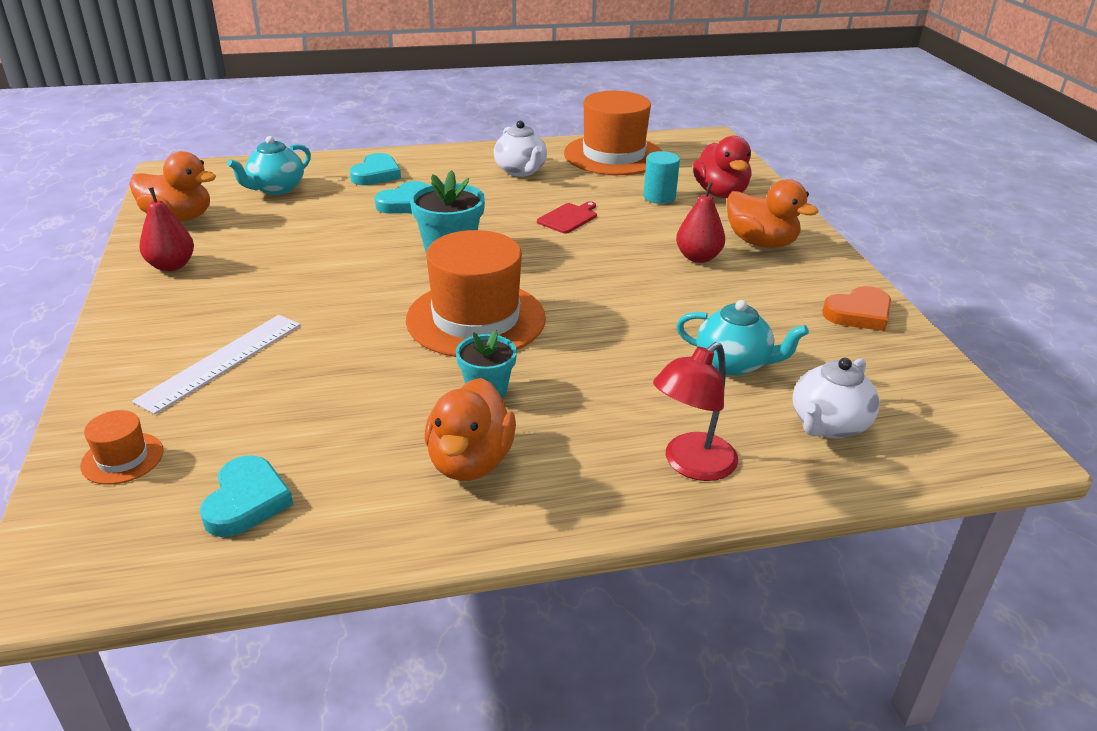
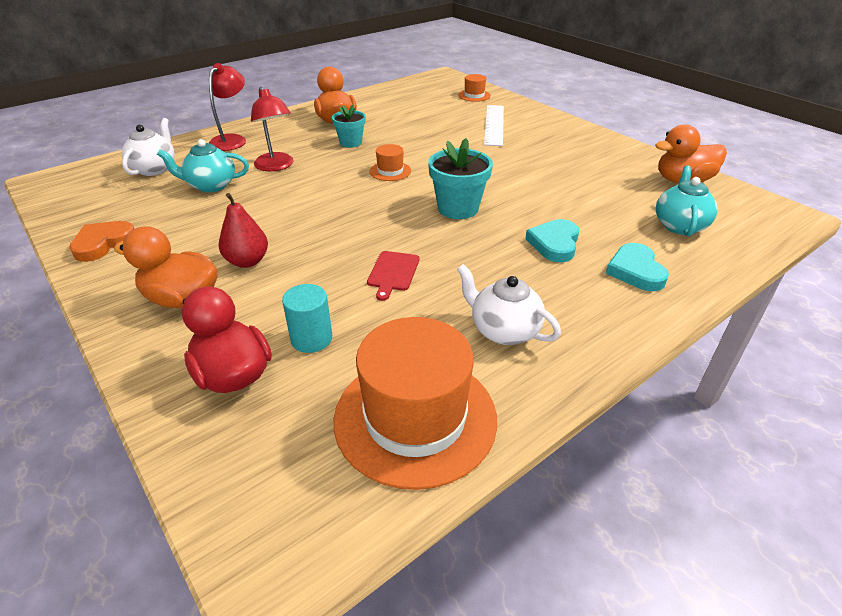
camera: 155 degrees right, 5 degrees up
(171, 266) = (612, 153): red pear -> none
(246, 501) = (410, 97): turquoise heart -> none
(476, 319) = (390, 171): orange hat -> orange hat, size x0.44
(629, 373) = (276, 166): none -> red lamp

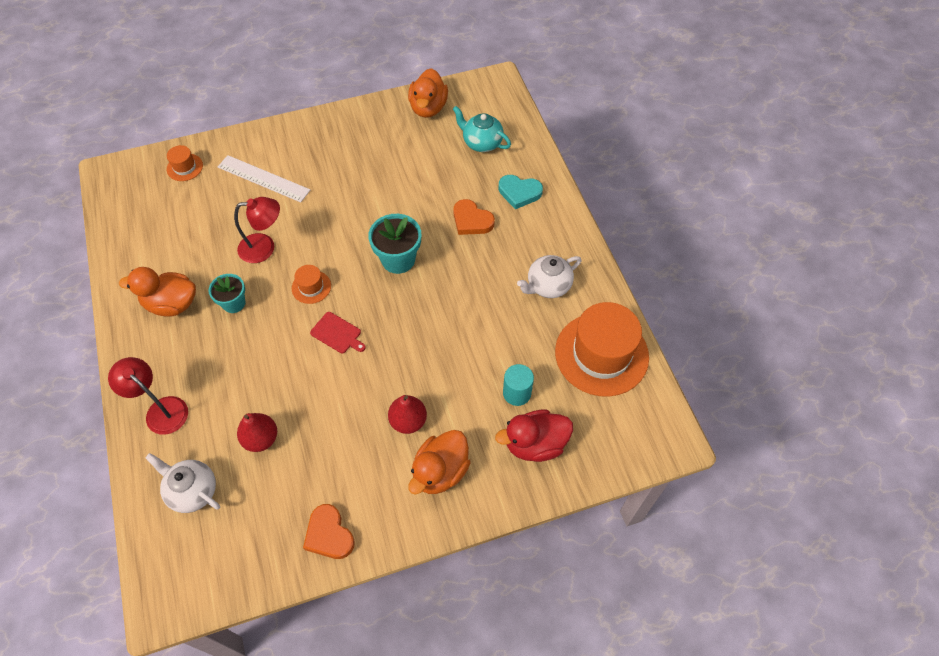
camera: 70 degrees left, 20 degrees up
(211, 185) = (261, 439): turquoise teapot -> red pear
(276, 166) = (250, 376): red lamp -> red lamp (264, 247)
(393, 272) = (464, 327): red cutting board -> red cutting board (337, 333)
(554, 244) = (471, 220): turquoise heart -> orange heart

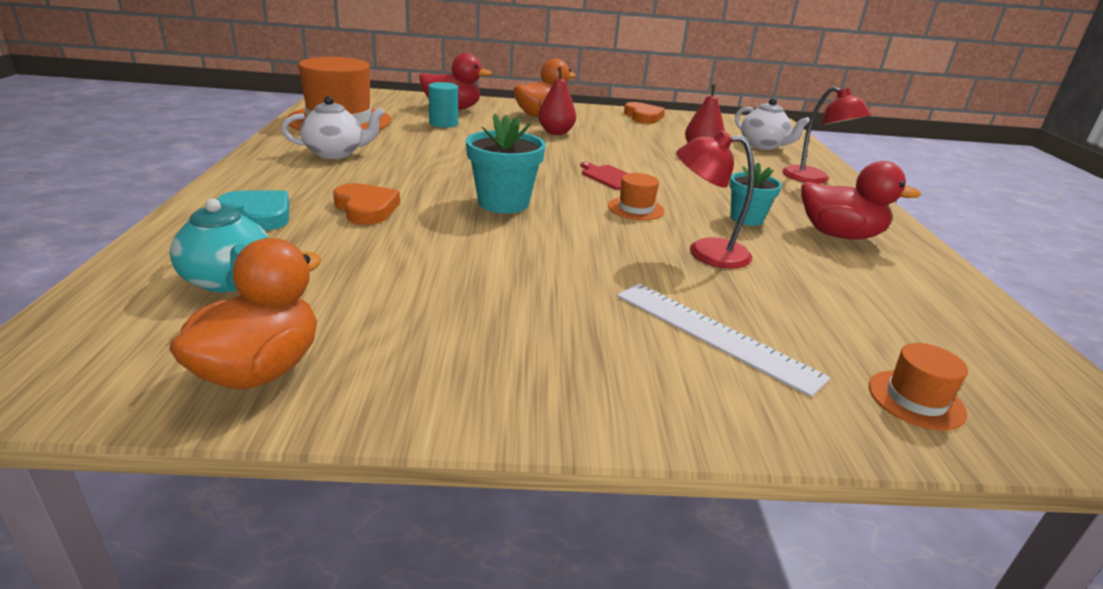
camera: 165 degrees left, 30 degrees down
(172, 304) = (839, 235): orange duck -> red duck

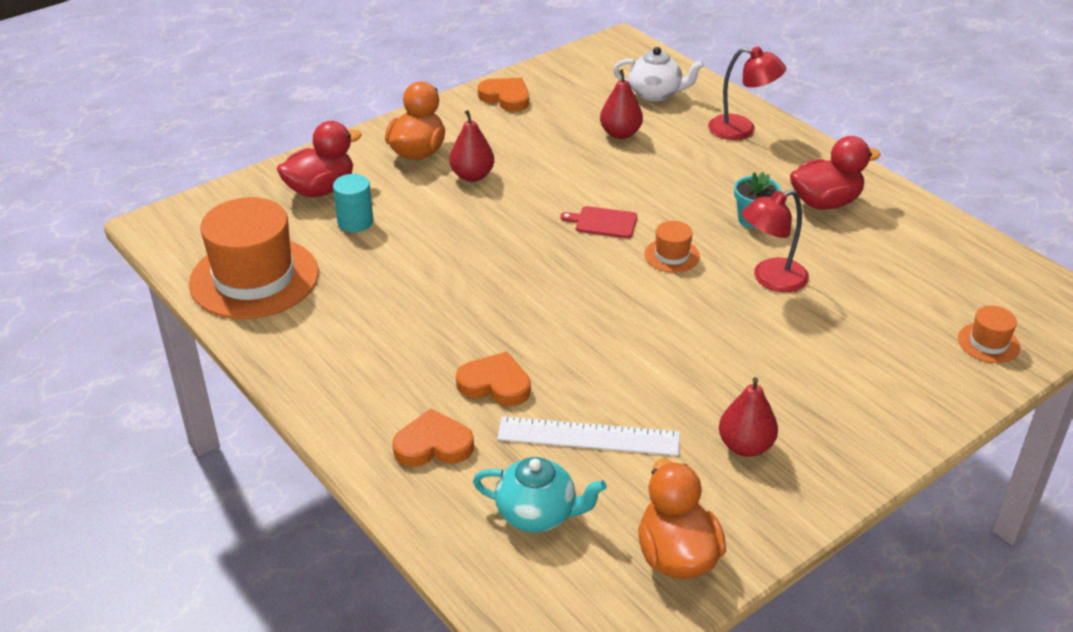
camera: 35 degrees left, 10 degrees up
(258, 215) = (433, 445): turquoise heart -> orange heart
(336, 153) = (346, 331): white teapot -> none
(482, 334) = (745, 446): none -> red pear
(503, 203) = (577, 310): turquoise flower pot -> none
(714, 335) = (857, 359): white ruler -> white ruler (588, 436)

